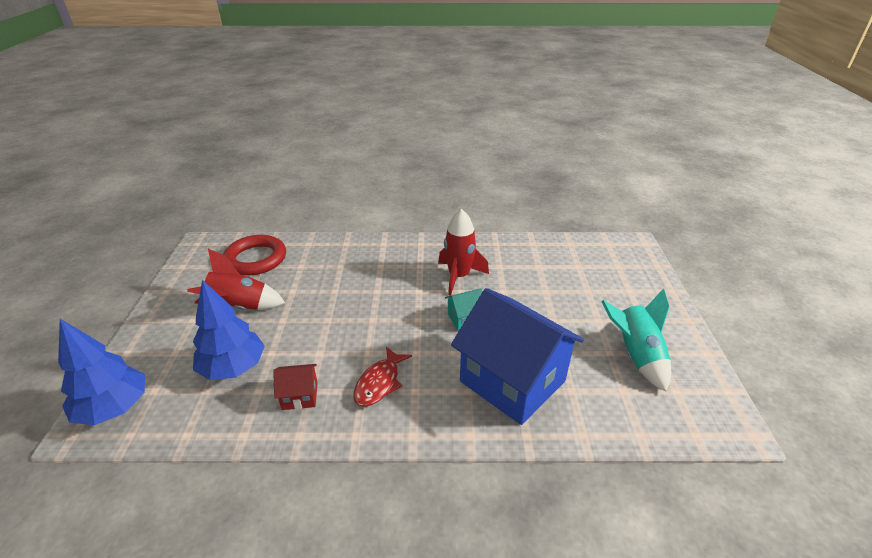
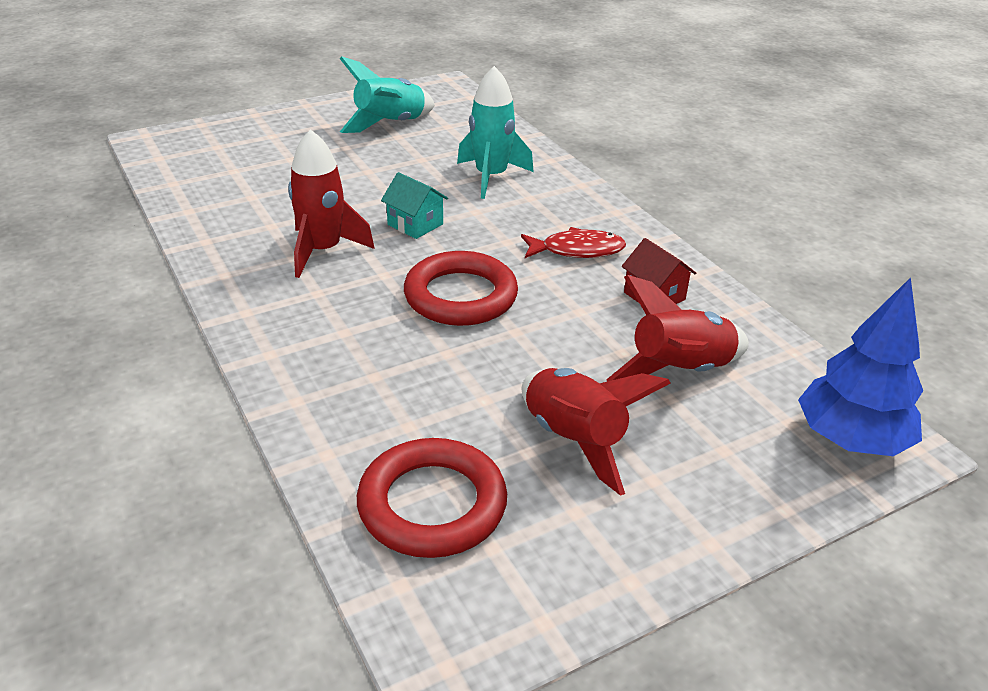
camera: 120 degrees left, 0 degrees up
(233, 368) = (679, 371): blue tree -> red rocket
(375, 311) = (460, 296): none -> red ring
(512, 381) = (491, 177): blue house -> turquoise rocket

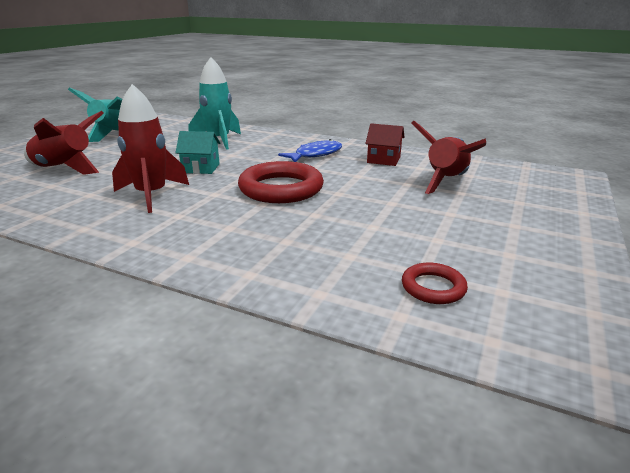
camera: 35 degrees left, 10 degrees down
(432, 504) = (433, 287): red ring -> red ring, size x0.51
(574, 440) = (451, 224): red rocket -> red rocket (65, 168)
(577, 250) = (315, 154): red fish -> blue fish
(850, 439) = (554, 180): blue tree -> none

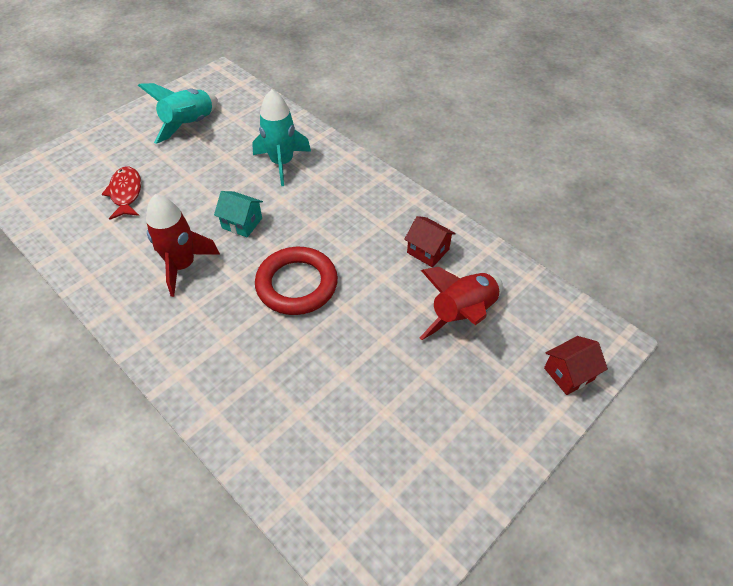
camera: 20 degrees right, 25 degrees up
(65, 168) = (126, 193): red rocket -> red fish
(315, 154) = (364, 221): blue fish -> none
(433, 287) = (337, 476): red ring -> none
(565, 194) = (569, 374): none -> red house

